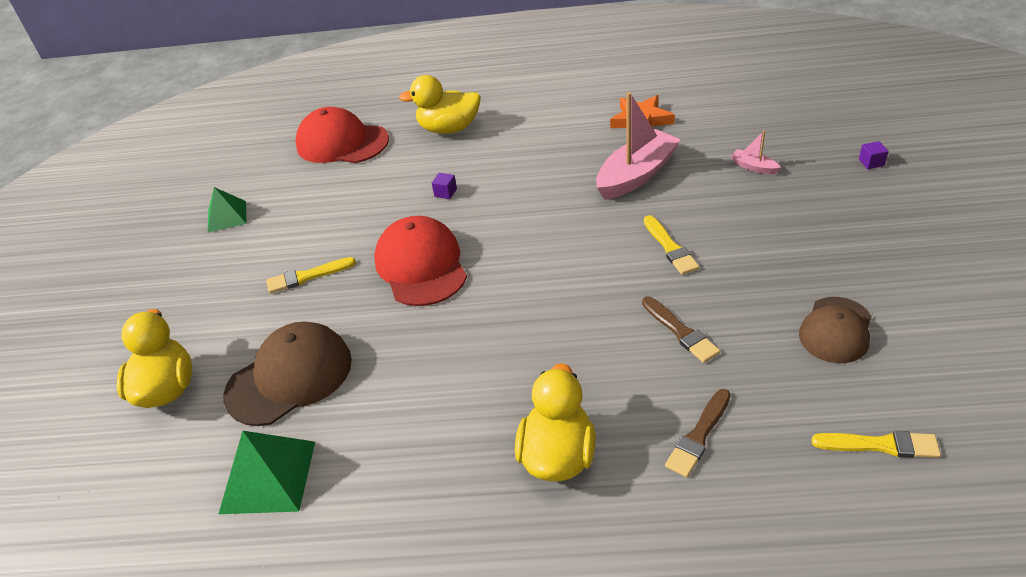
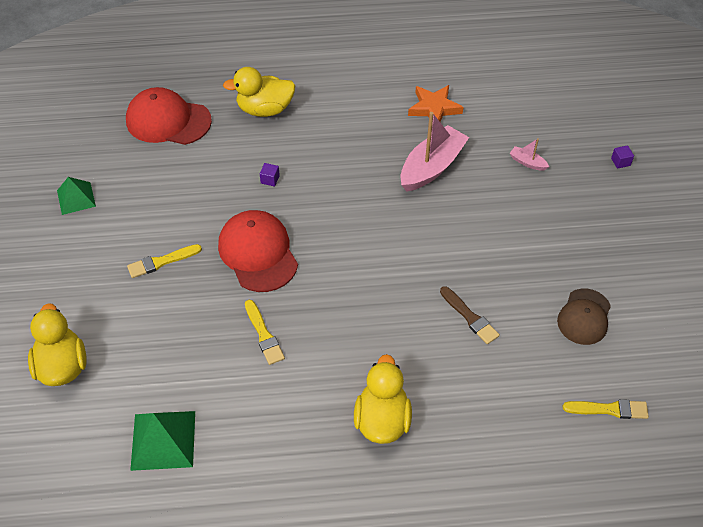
camera: 10 degrees left, 10 degrees up
(289, 377) = (164, 356): brown cap -> none
(670, 247) = (461, 240): yellow brush -> yellow brush (264, 335)
(698, 436) = (483, 403): brown brush -> none

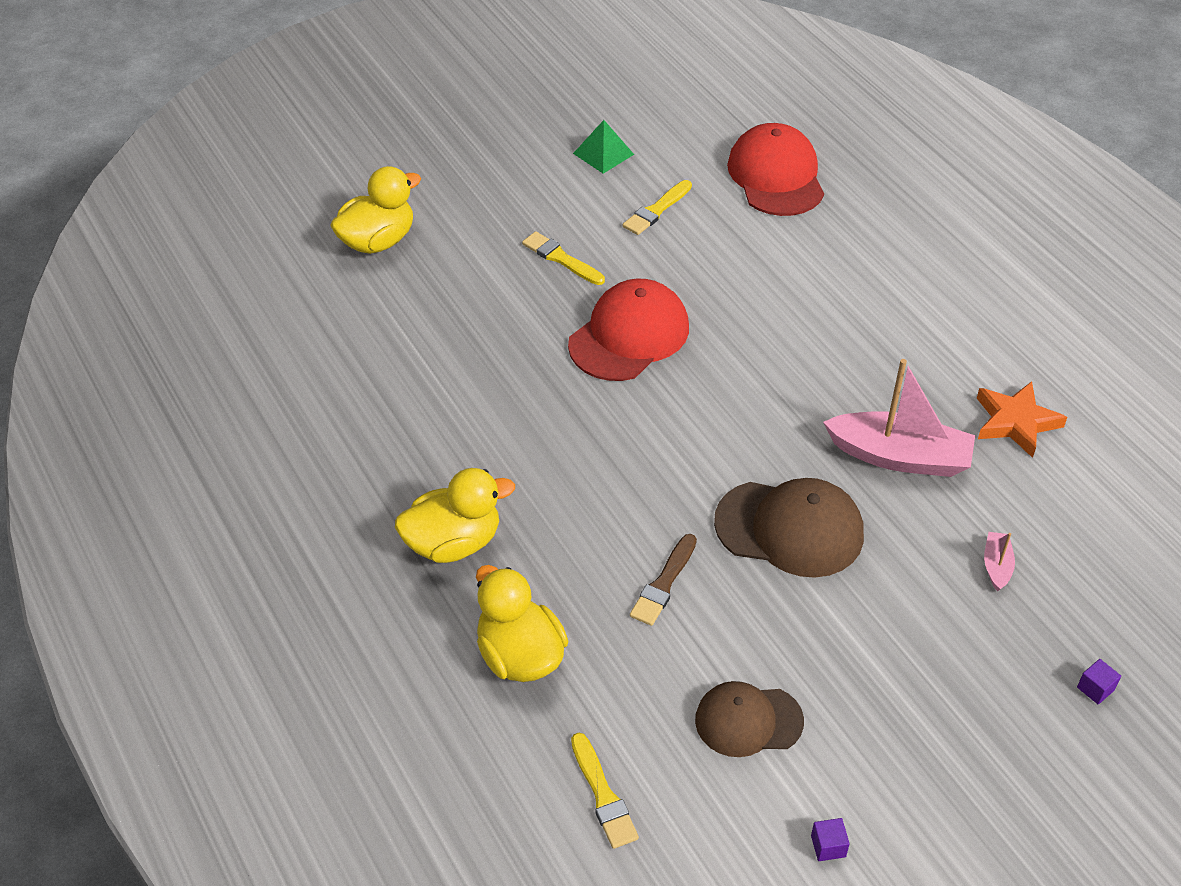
camera: 65 degrees right, 5 degrees down
(163, 440) = (328, 357): green pyramid -> none
(264, 335) = (513, 387): yellow brush -> yellow brush (656, 210)
(265, 109) = (866, 252): yellow duck -> yellow duck (520, 655)
(270, 179) = (752, 302): purple cube -> purple cube (828, 846)
(458, 239) = (789, 528): none -> brown cap

